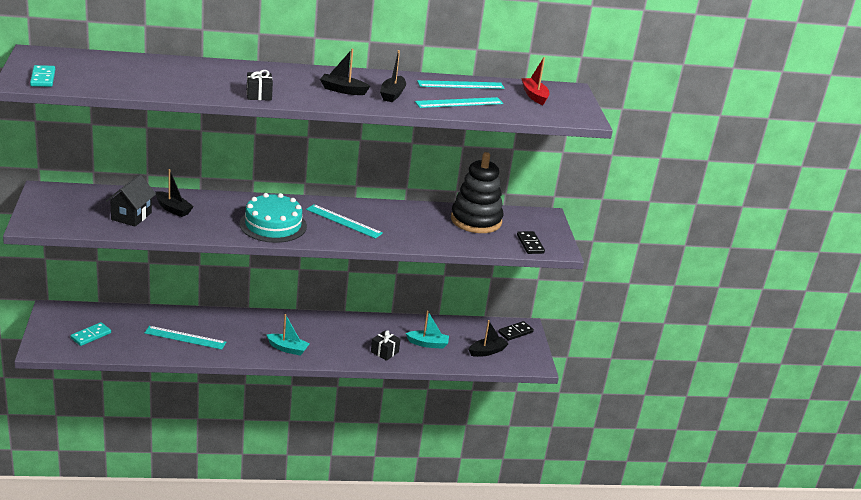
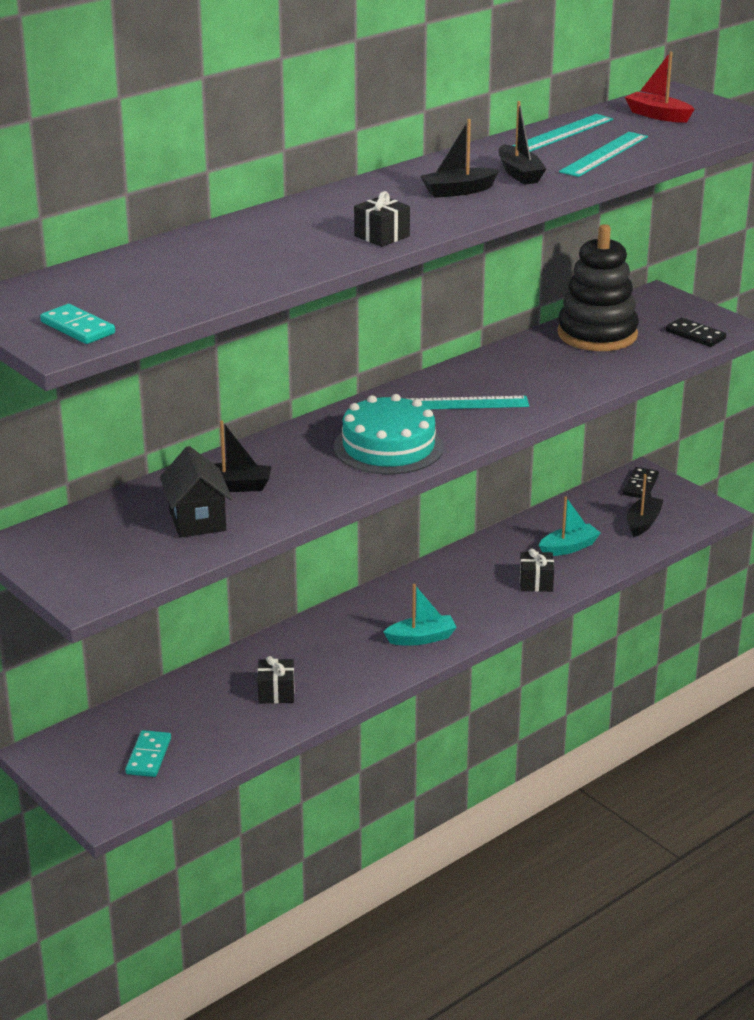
camera: 30 degrees left, 0 degrees up
(185, 338) = (276, 692): turquoise ruler -> black gift

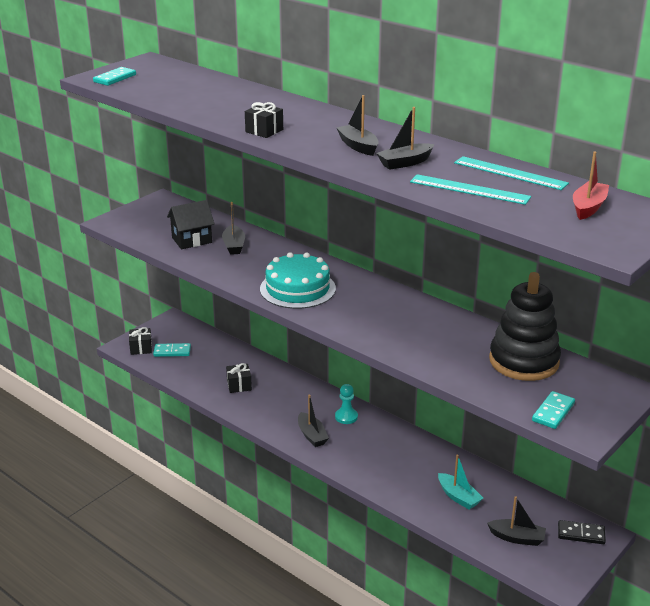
camera: 80 degrees right, 0 degrees up
(387, 606) = (346, 417): none -> turquoise pawn
(421, 638) = (312, 435): turquoise boat -> black boat
(460, 403) = (371, 309): turquoise ruler -> none
(536, 582) = (401, 483): black gift -> black gift (141, 348)
(695, 335) = (553, 412): black domino -> turquoise domino

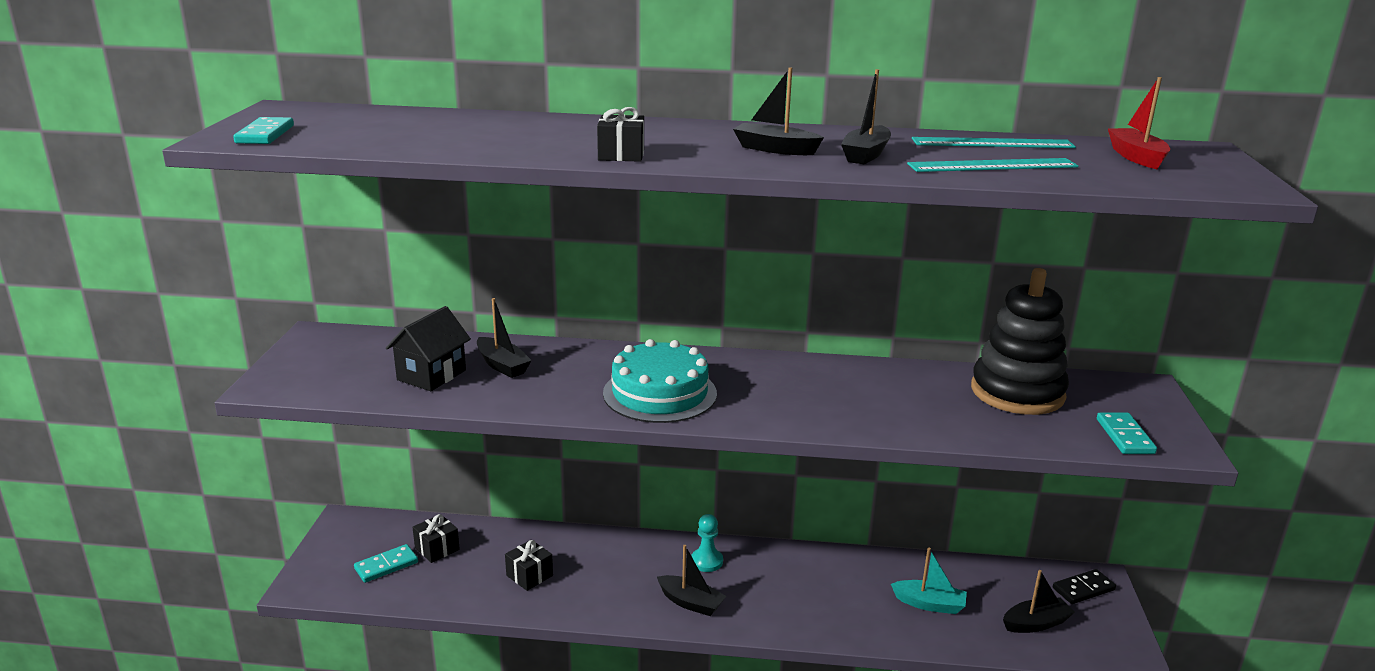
camera: 35 degrees left, 5 degrees down
(141, 348) = (332, 578): black gift -> black gift (437, 548)

